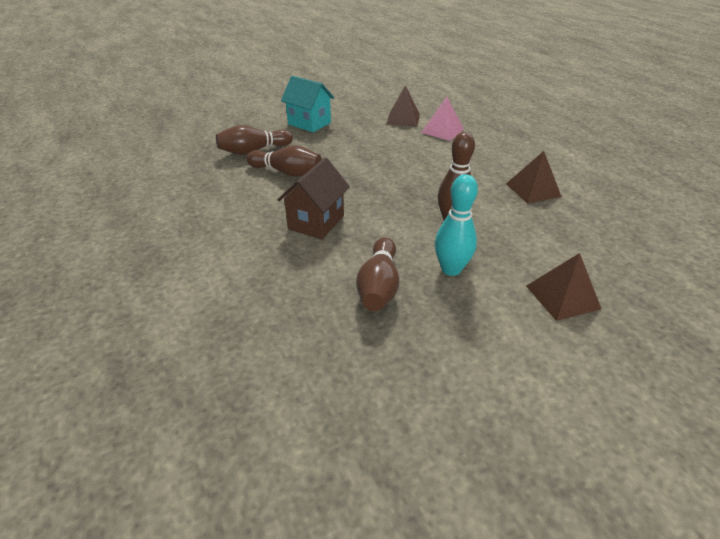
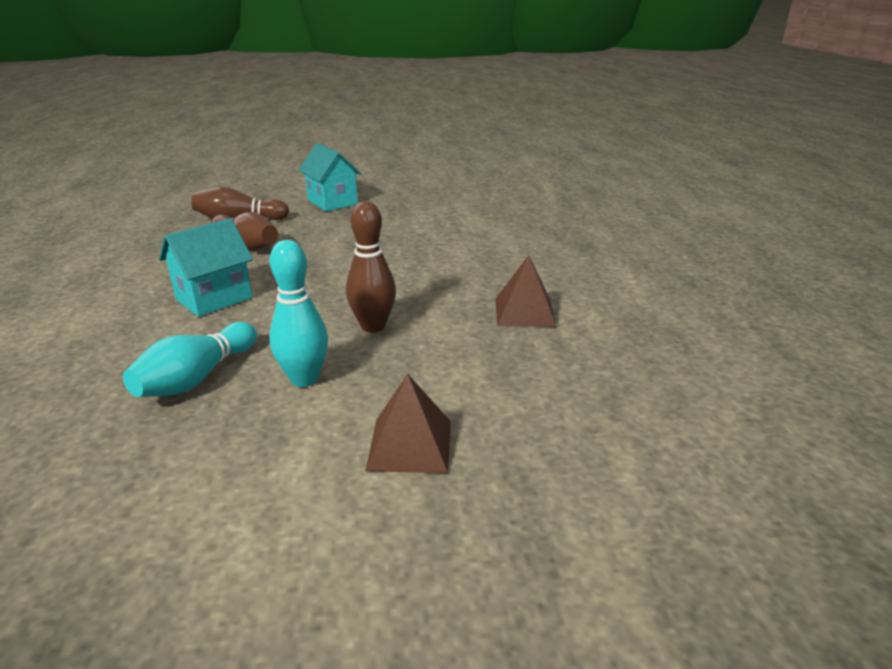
camera: 20 degrees right, 10 degrees down
(316, 222) = (214, 299): brown house -> turquoise house
(379, 286) = (197, 378): brown bowling pin -> turquoise bowling pin
(403, 119) = (448, 211): brown pyramid -> none
(442, 131) = (483, 230): pink pyramid -> none

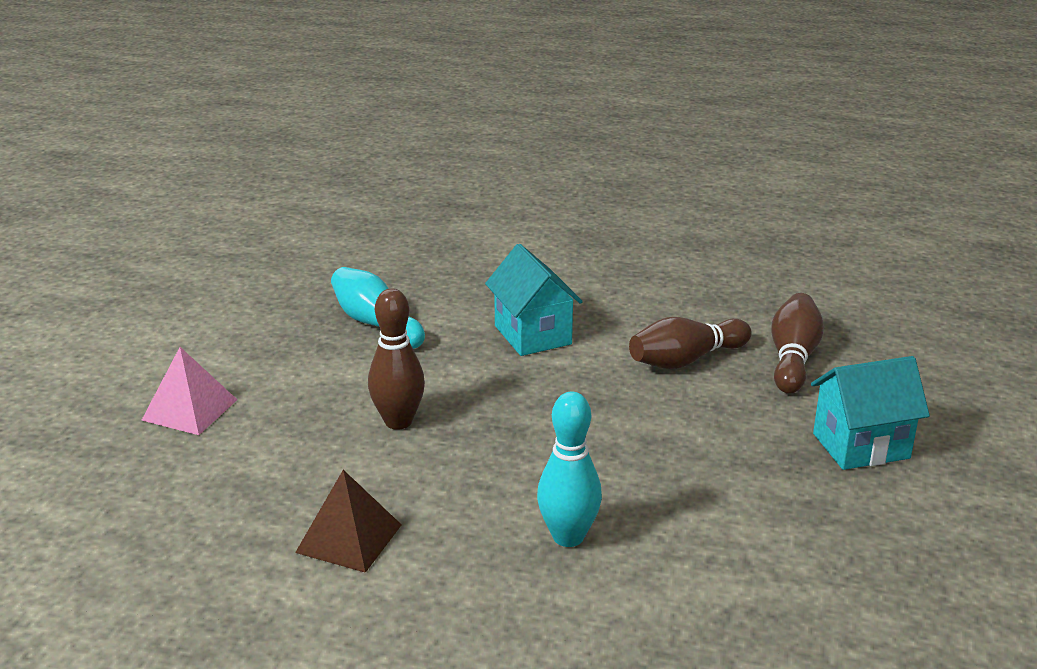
camera: 110 degrees right, 0 degrees up
(304, 379) = (330, 372): turquoise bowling pin -> turquoise bowling pin (568, 537)
(410, 445) = (189, 410): brown pyramid -> pink pyramid

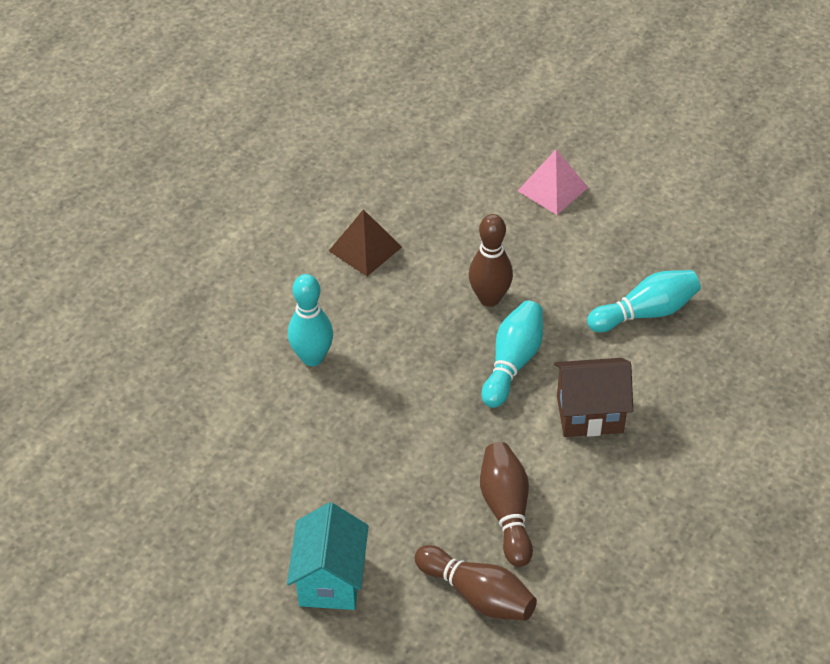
camera: 110 degrees right, 20 degrees up
(490, 389) = (512, 363): none -> turquoise bowling pin
(533, 335) = (589, 414): turquoise house -> brown house

